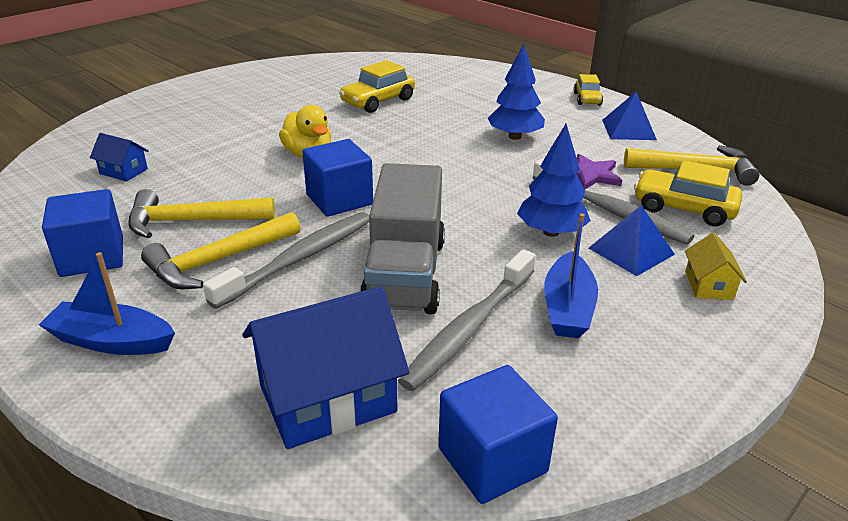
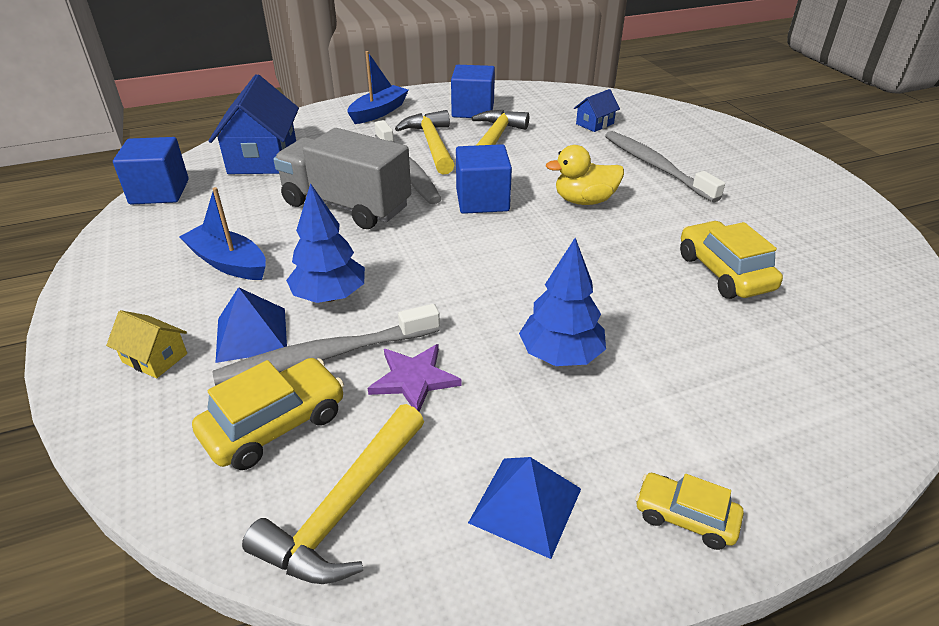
camera: 115 degrees right, 5 degrees up
(469, 328) = (260, 214): grey toothbrush -> grey toothbrush (655, 166)

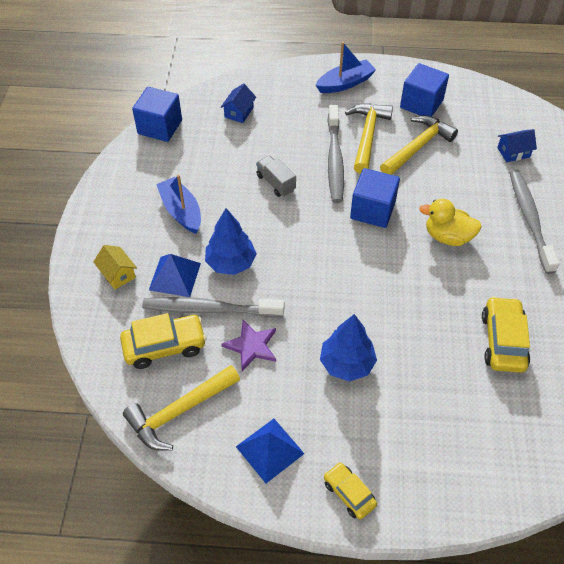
camera: 25 degrees right, 15 degrees up
(263, 158) = (239, 112): blue house -> blue house, size x0.49
(346, 205) = (276, 183): grey truck -> grey truck, size x0.47

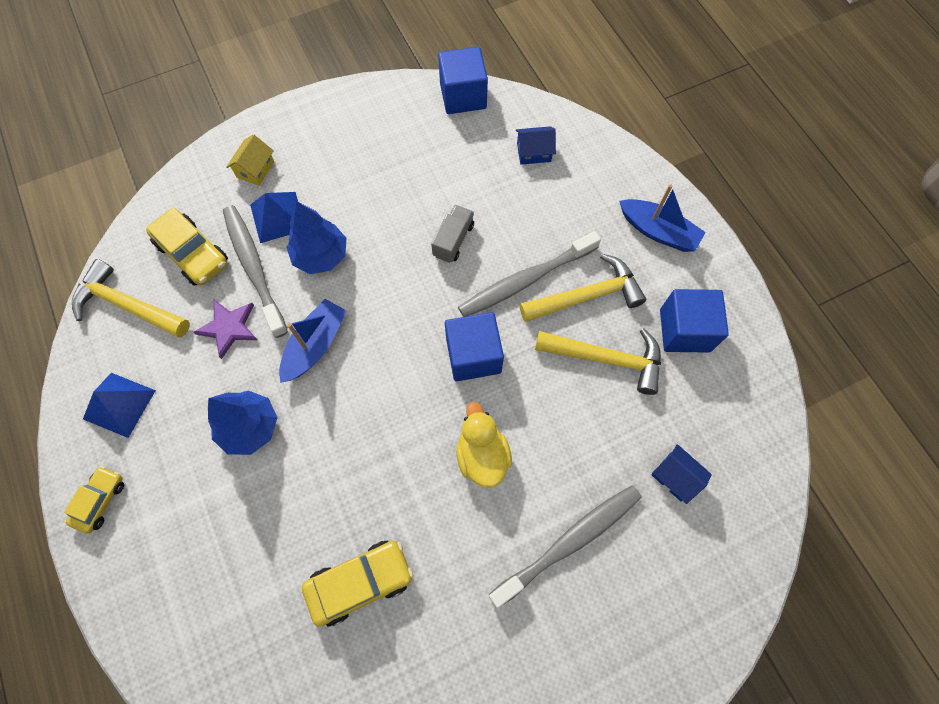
camera: 60 degrees right, 15 degrees up
(181, 211) = (362, 177): blue boat -> blue boat (315, 345)

